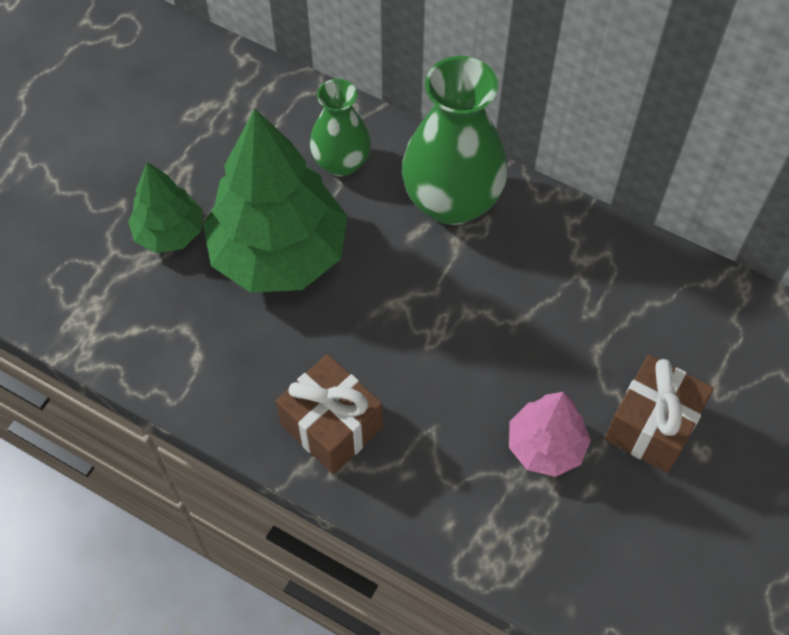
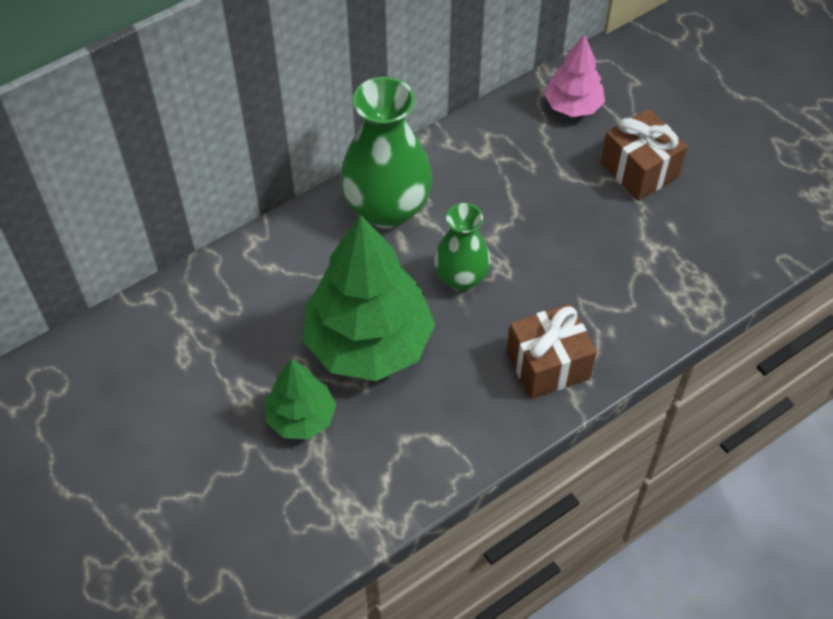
camera: 65 degrees left, 5 degrees down
(341, 162) = (305, 267): green vase -> green vase (461, 277)
(545, 446) = (626, 237): pink tree -> pink tree (572, 106)

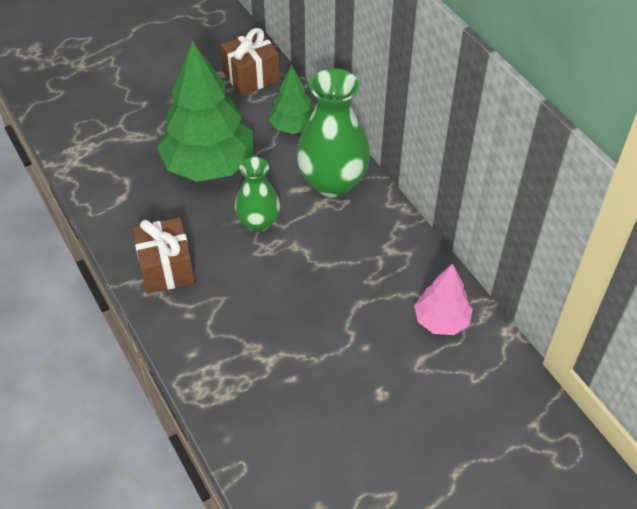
camera: 95 degrees right, 5 degrees down
(301, 417) = (157, 128): green tree -> green tree (293, 126)
(639, 170) = (359, 363): brown gift -> brown gift (251, 76)

